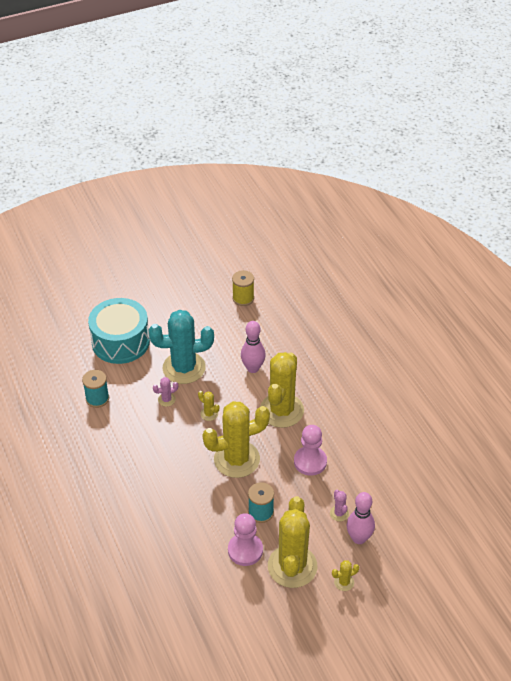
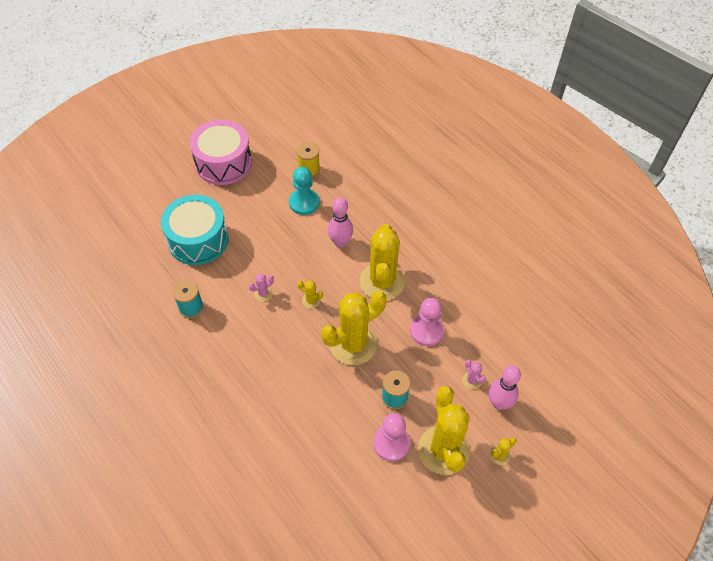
camera: 15 degrees left, 10 degrees up
(164, 278) = (223, 163): none -> pink drum
(184, 368) = (271, 255): turquoise cactus -> none
(229, 327) = (304, 203): none -> turquoise pawn

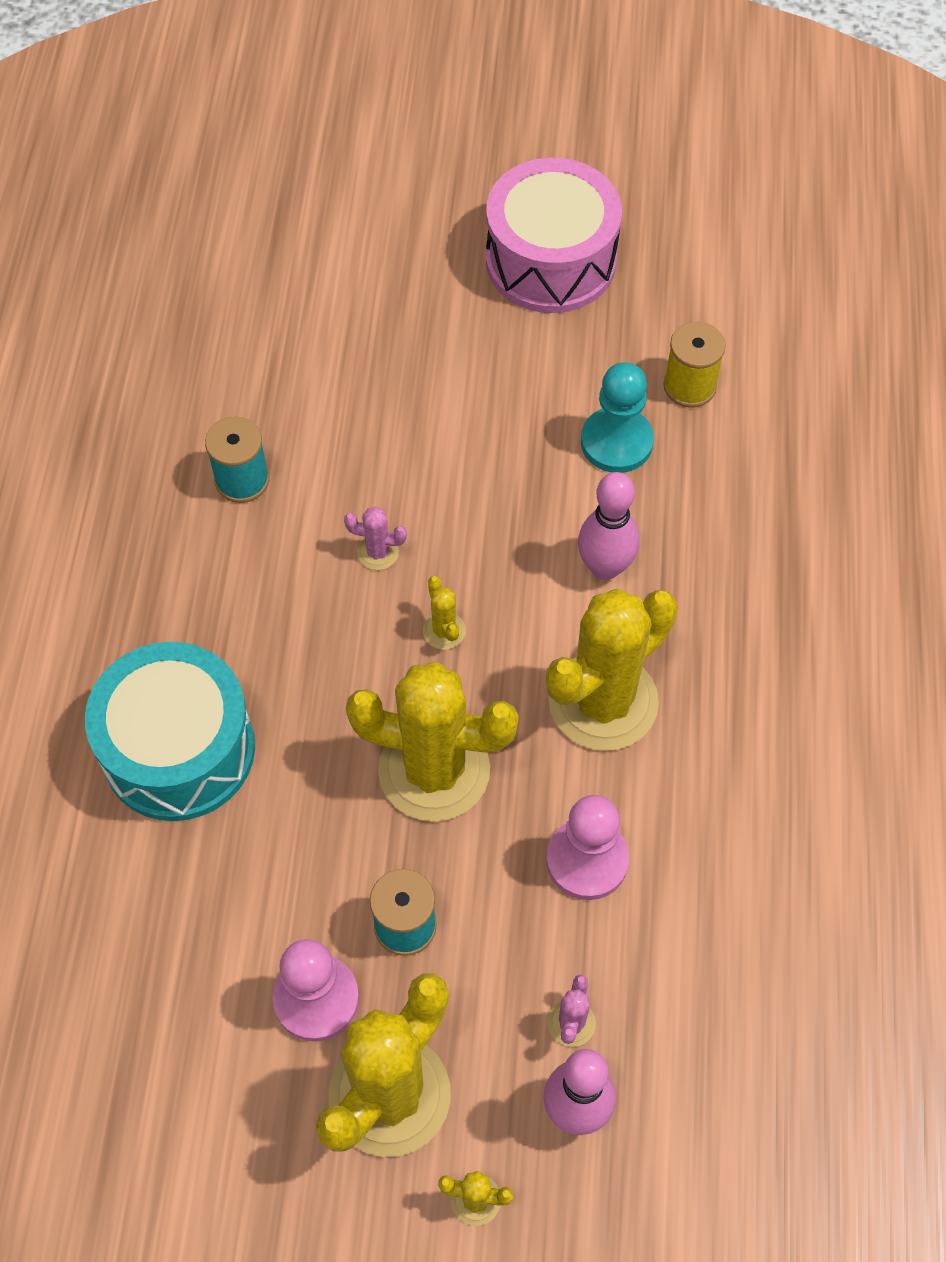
camera: 45 degrees right, 5 degrees up
(198, 240) = (369, 370): turquoise drum -> turquoise drum (179, 749)

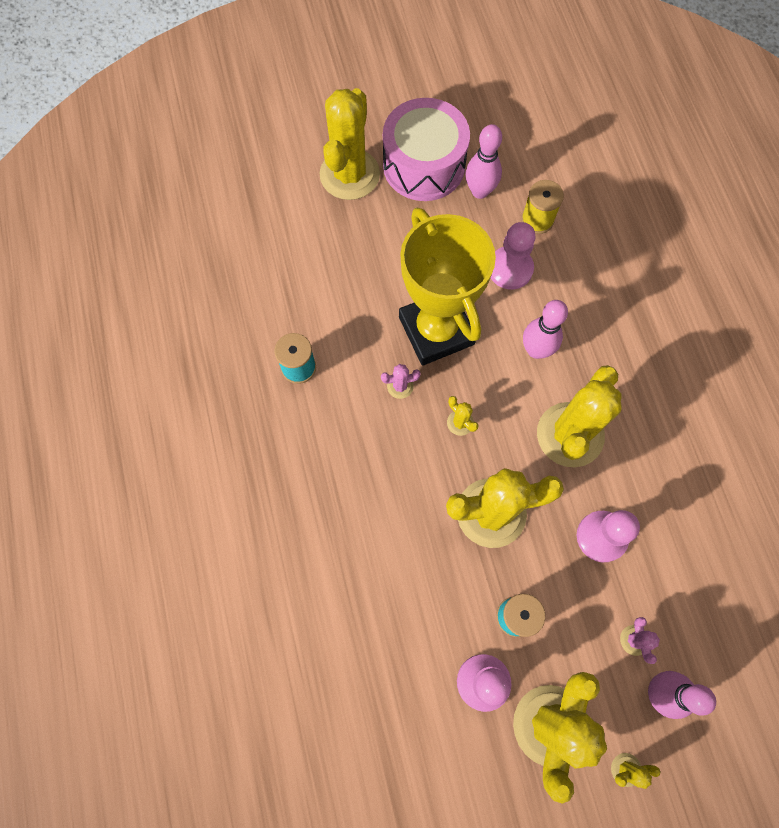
camera: 20 degrees left, 10 degrees up
(179, 749) = (334, 555): turquoise drum -> none
(434, 241) = (349, 174): none -> yellow cactus
(466, 493) = (436, 330): none -> yellow trophy
(616, 442) = (510, 269): turquoise pawn -> pink pawn
(619, 321) = (480, 191): none -> pink bowling pin

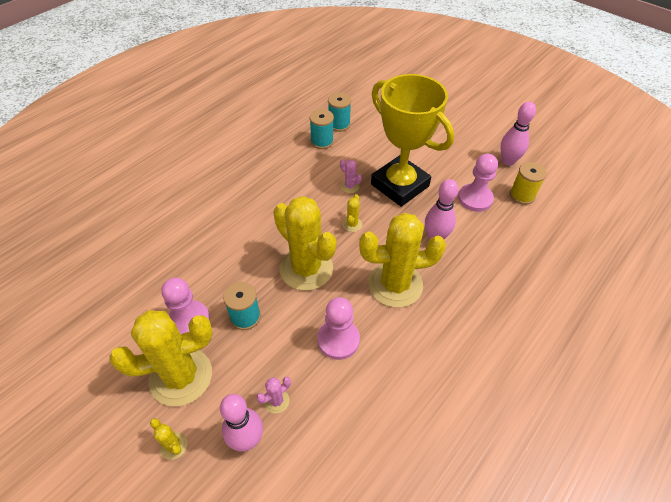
camera: 55 degrees right, 20 degrees down
(282, 326) = (339, 124): none -> turquoise spool
(349, 174) = (453, 106): yellow cactus -> none
(424, 165) = (494, 131): pink drum -> none
(436, 330) = (400, 185): yellow trophy -> yellow trophy turned 75 degrees counterclockwise

